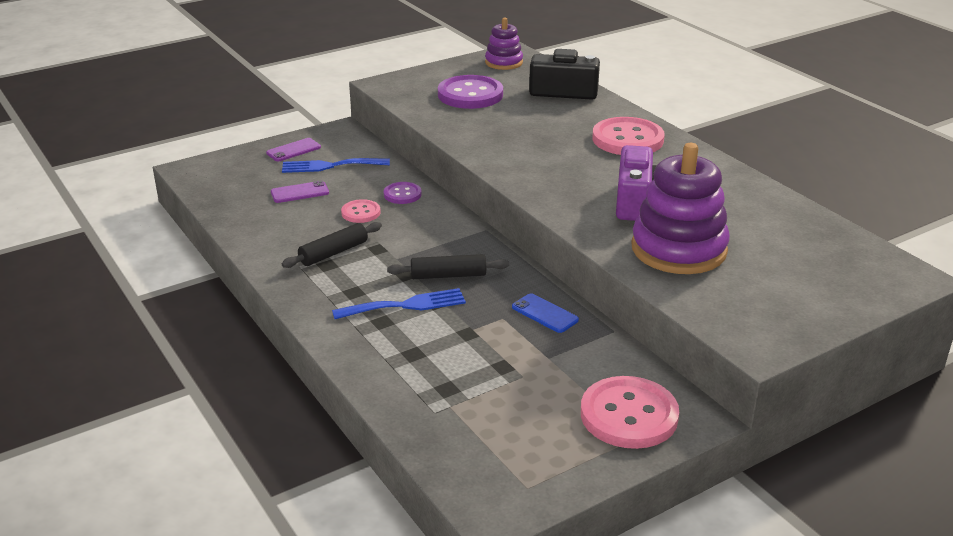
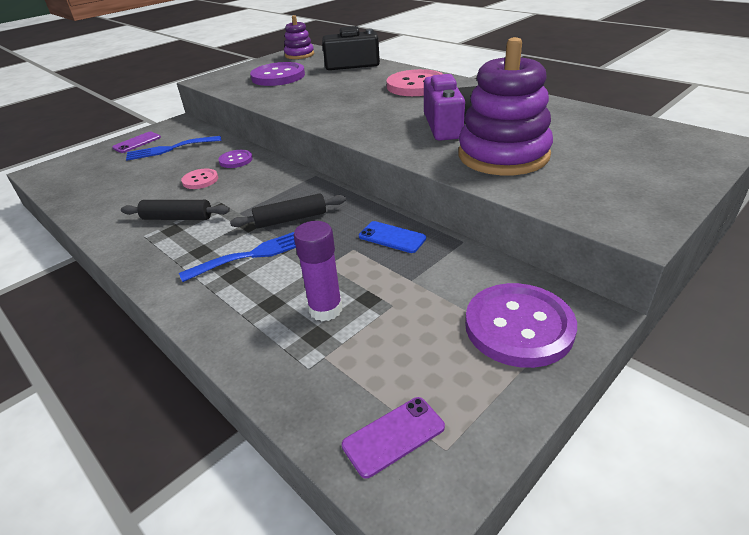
camera: 10 degrees left, 5 degrees up
(300, 192) = (143, 173): purple phone -> purple phone (393, 436)
(333, 253) = (177, 218): black rolling pin -> black rolling pin turned 60 degrees clockwise
(461, 368) = (325, 309): none -> purple glue stick
(629, 415) = (518, 327): pink button -> purple button

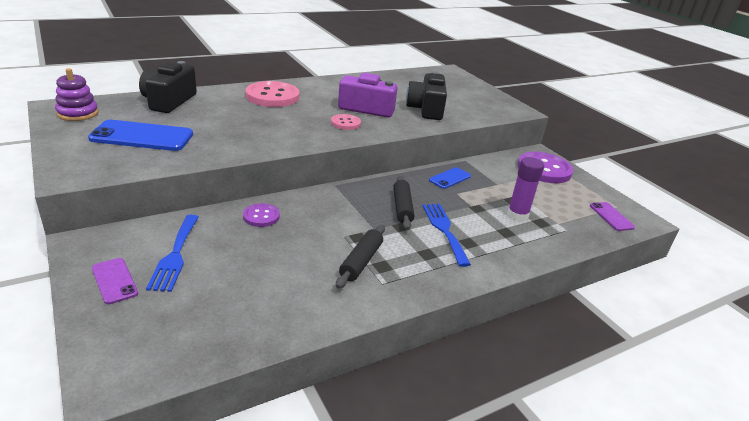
camera: 80 degrees left, 5 degrees down
(200, 180) = (289, 242): pink button -> pink button (345, 123)
(278, 76) = (142, 136): purple button -> blue phone
(503, 155) = (426, 109): purple stacking toy -> black camera

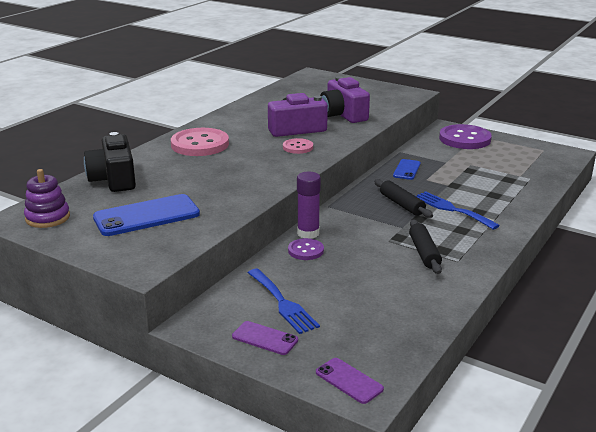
camera: 25 degrees left, 5 degrees down
(426, 109) = (343, 115): black camera -> purple camera
(517, 215) = (487, 180): purple glue stick -> purple glue stick (308, 233)
(611, 216) = (547, 158): purple phone -> purple phone (349, 381)

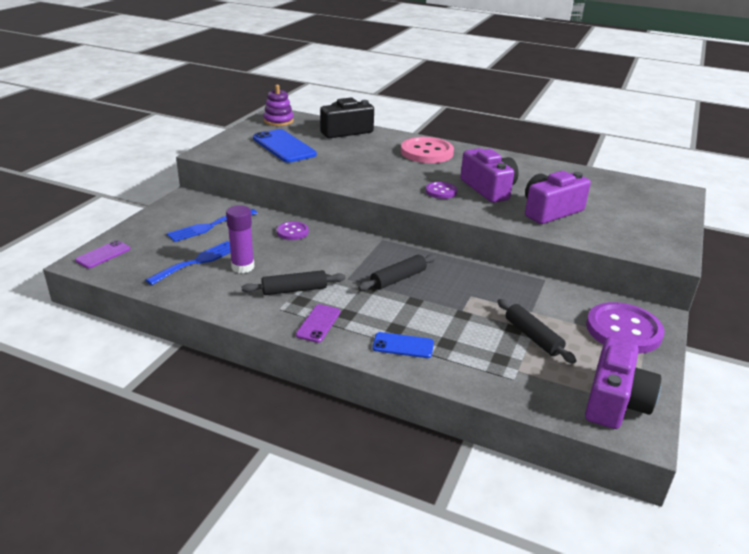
camera: 80 degrees right, 5 degrees up
(265, 338) = (163, 222): purple phone -> purple phone (318, 323)
(298, 147) = (441, 191): pink button -> purple button
(308, 233) = (324, 232): purple glue stick -> purple glue stick (243, 267)
(406, 170) = (492, 283): blue phone -> blue phone (403, 345)
(452, 209) = (396, 310): blue fork -> blue fork (198, 261)
(479, 166) = (532, 337): none -> black rolling pin
(543, 154) = (615, 401): none -> purple camera

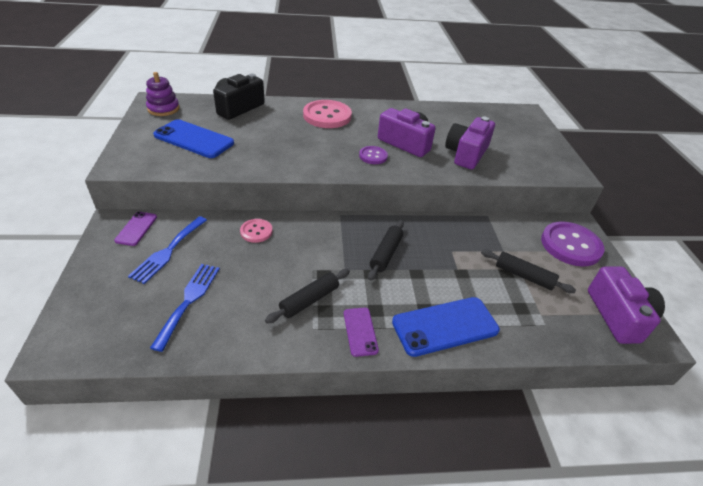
camera: 30 degrees left, 10 degrees up
(103, 255) = (72, 331): purple phone -> purple phone (136, 228)
(243, 267) = (240, 291): purple glue stick -> none
(292, 232) = (256, 231): purple button -> pink button
(403, 345) = (445, 326): blue phone -> blue phone, size x1.84

